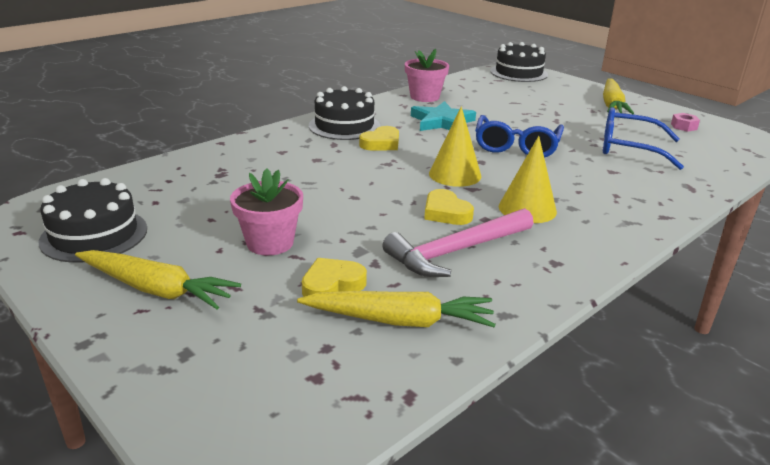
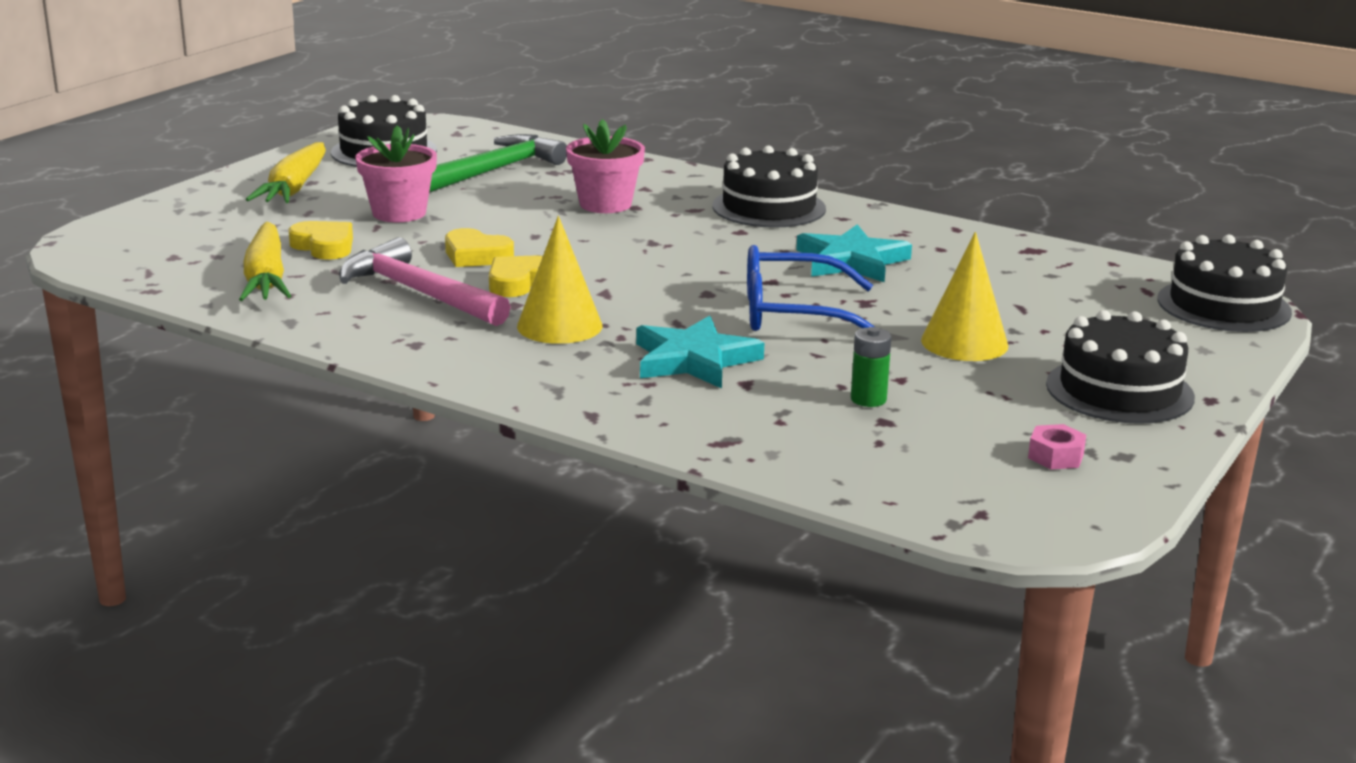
camera: 75 degrees right, 5 degrees down
(198, 194) = (494, 171): none -> green hammer
(381, 143) = (721, 233): yellow heart -> yellow heart (476, 255)
(424, 97) = (962, 242): pink flower pot -> pink flower pot (605, 204)
(455, 174) = (644, 280): yellow cone -> yellow cone (964, 343)
(582, 179) = (694, 360): none -> turquoise star
(612, 104) = (1119, 390): yellow carrot -> black cake
(630, 148) = (868, 399): blue glasses -> green battery

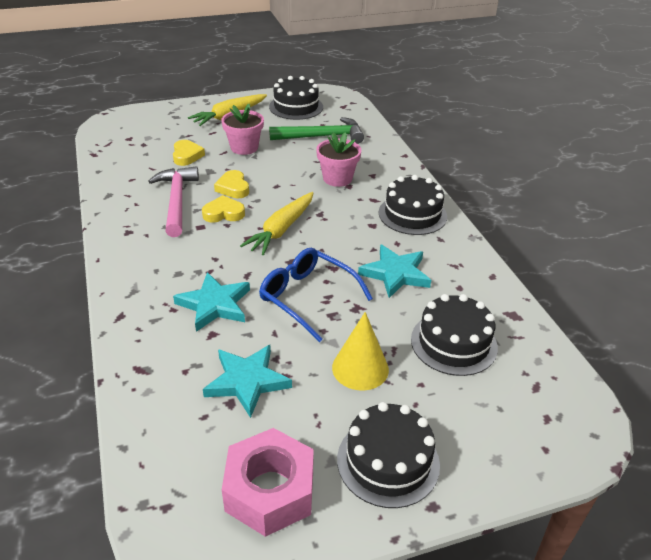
camera: 40 degrees right, 15 degrees up
(266, 278) = (139, 165): yellow carrot -> yellow carrot (281, 229)
(559, 326) = (196, 250): yellow cone -> none
(868, 399) = (247, 381): green battery -> turquoise star
(1055, 456) = (270, 491): pink nut -> pink nut, size x2.44
(1223, 305) = (569, 428): black cake -> black cake (453, 343)

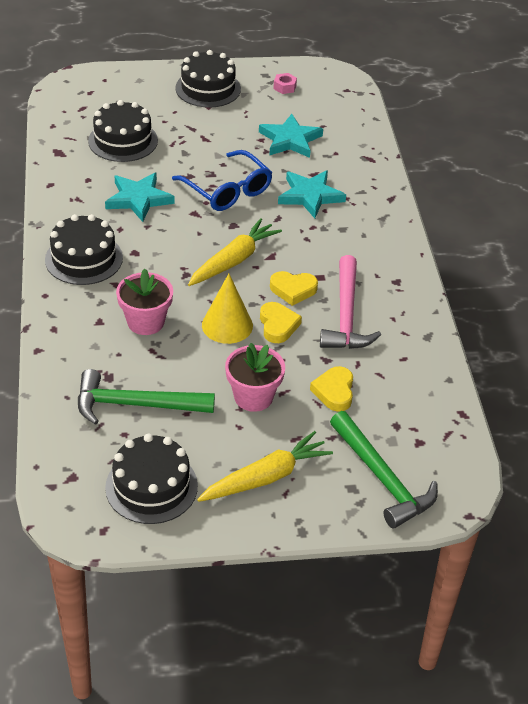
camera: 170 degrees left, 5 degrees up
(156, 121) = (382, 478): none -> green hammer
(270, 491) = (284, 87): pink nut -> pink nut, size x0.41
(360, 368) = (204, 136): yellow cone -> yellow cone (227, 325)

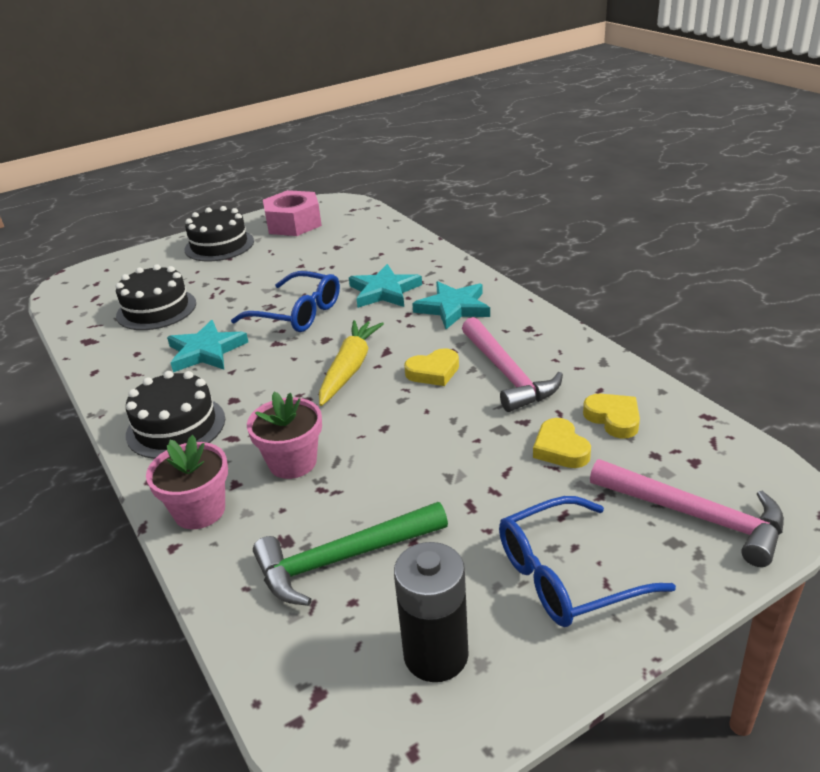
camera: 20 degrees left, 10 degrees down
(151, 486) = (436, 655): black cake -> black battery
(227, 325) = (389, 430): yellow cone -> none
(253, 397) = (477, 490): pink flower pot -> pink flower pot (199, 511)
(266, 477) = (568, 575): yellow carrot -> blue glasses
(278, 325) = (445, 409): yellow heart -> yellow heart (613, 419)
(284, 87) = (293, 223): pink nut -> pink nut, size x2.44
(290, 140) = (329, 257): turquoise star -> turquoise star (453, 308)
(382, 478) = (695, 516): green hammer -> pink hammer

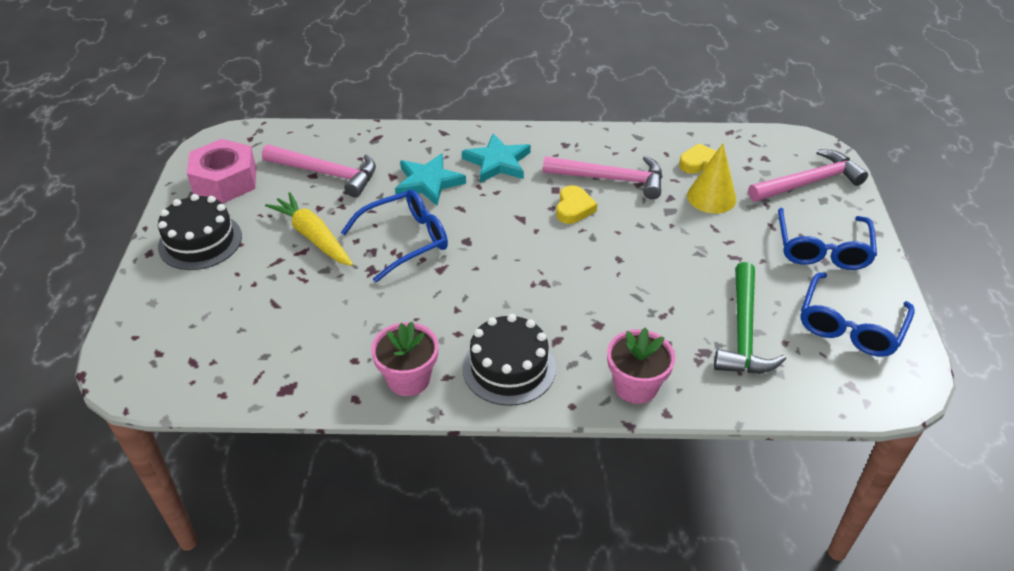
camera: 60 degrees left, 10 degrees up
(156, 309) = (282, 323): black cake -> none
(206, 351) = (405, 314): turquoise star -> none
(292, 462) = (619, 318): pink flower pot -> pink flower pot (408, 379)
(345, 250) = (326, 174): none -> pink hammer
(350, 368) = (525, 245): yellow carrot -> yellow carrot (313, 237)
(436, 655) = (850, 325): black battery -> blue glasses
(560, 449) = (711, 197): yellow heart -> yellow cone

